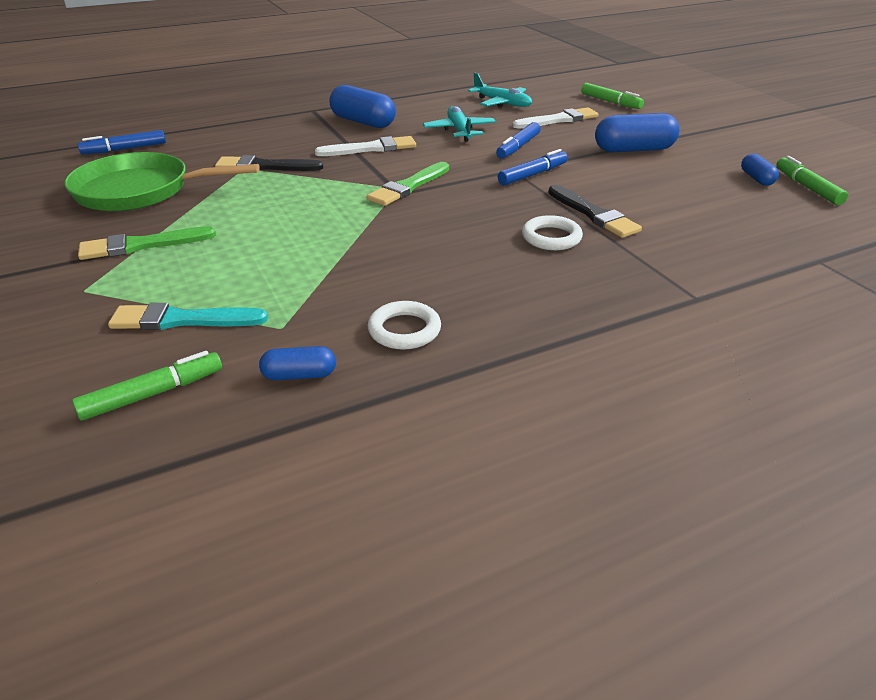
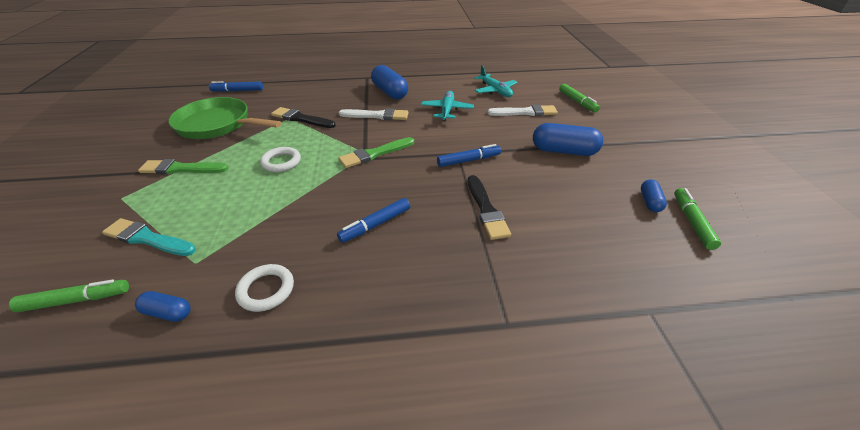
camera: 20 degrees right, 5 degrees up
(518, 147) = (477, 132): blue marker -> blue marker (376, 224)
(551, 237) = (437, 225): white ring -> white ring (281, 162)

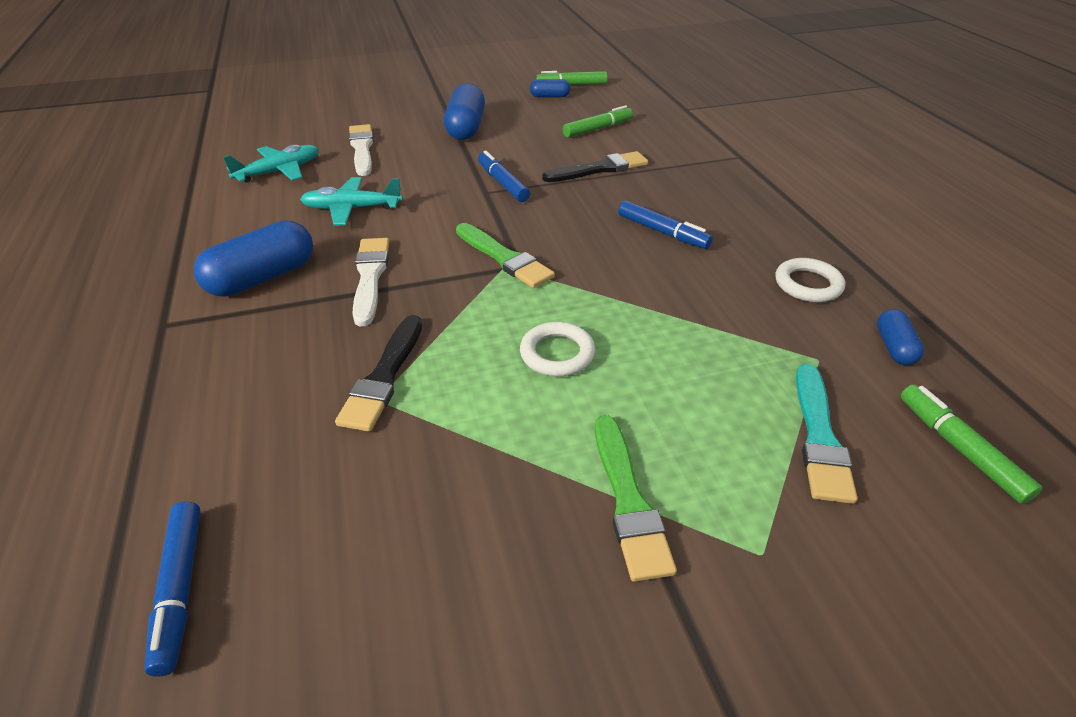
camera: 100 degrees left, 0 degrees up
(218, 125) = (420, 530): green pan -> none
(577, 102) = (330, 116): green marker -> green marker (597, 129)

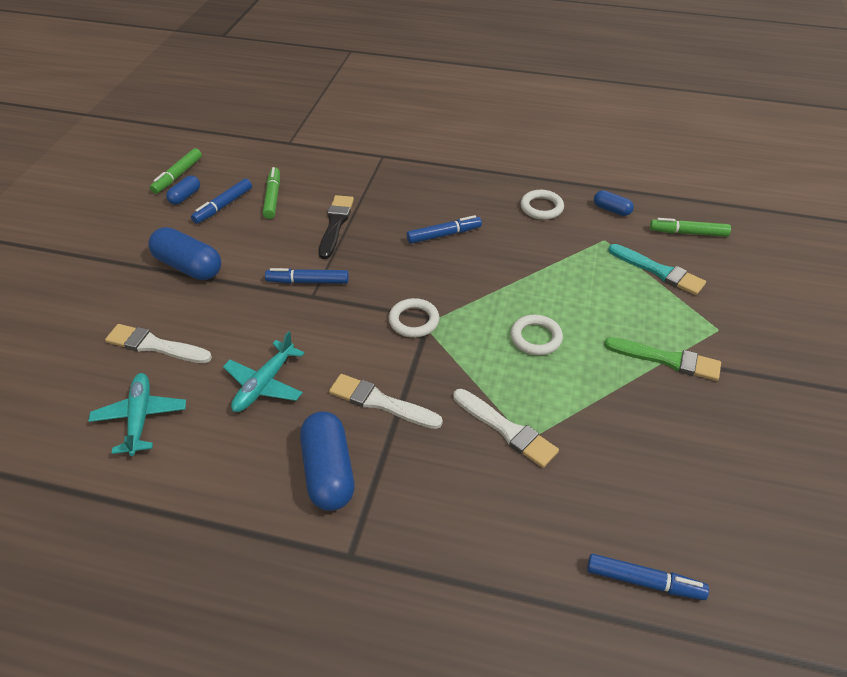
camera: 60 degrees left, 5 degrees up
(384, 377) = (506, 429): black brush -> white brush
(504, 258) = (414, 321): green brush -> white ring
(558, 114) = (223, 206): none -> blue marker

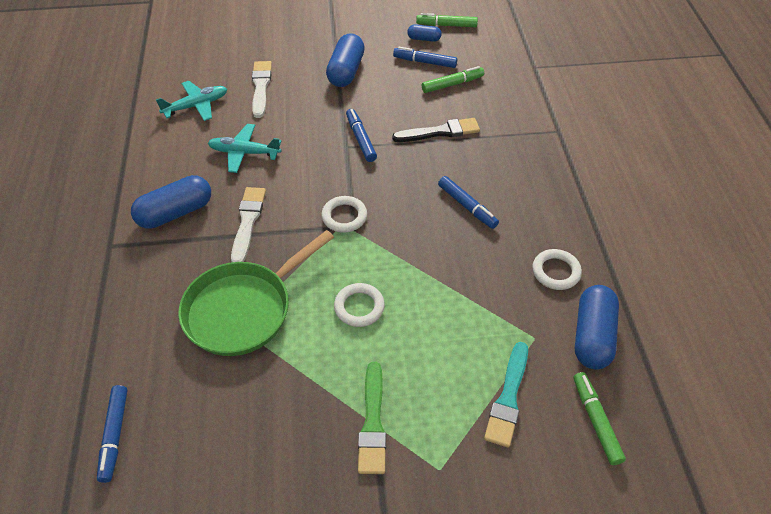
camera: 70 degrees right, 5 degrees up
(506, 429) = (244, 309): white brush -> green pan
(611, 210) = (592, 336): blue capsule -> blue capsule, size x1.88

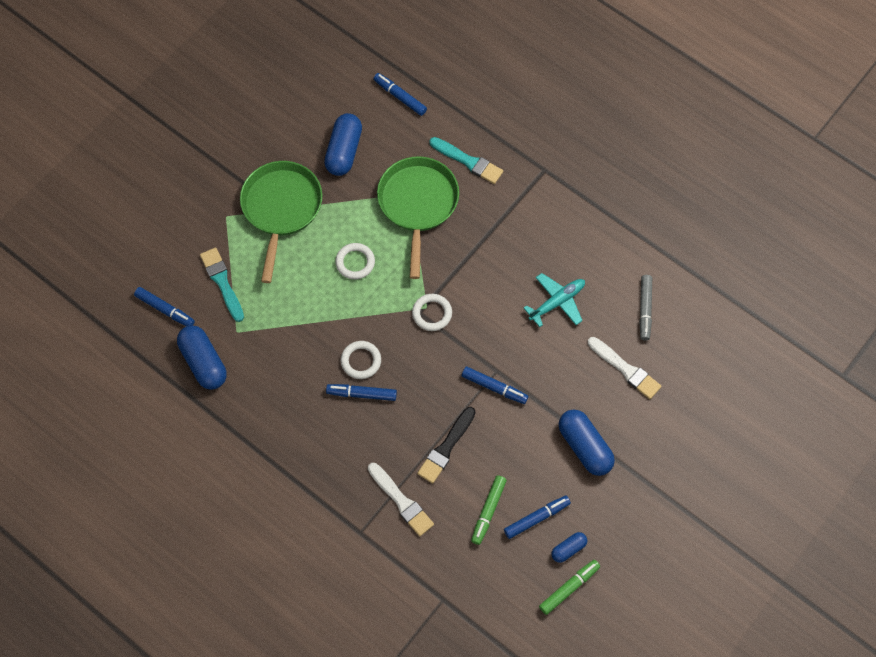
camera: 135 degrees right, 15 degrees up
(152, 308) = (468, 161): none -> turquoise brush
(175, 213) = (537, 222): blue capsule -> blue capsule (344, 151)
(196, 106) = (645, 309): turquoise plane -> grey marker
(248, 222) = (486, 256): white brush -> white brush (401, 501)
(372, 422) = (281, 209): green brush -> green pan
(556, 272) = (260, 391): white ring -> white ring (361, 361)
(596, 421) = (165, 309): green marker -> blue marker

